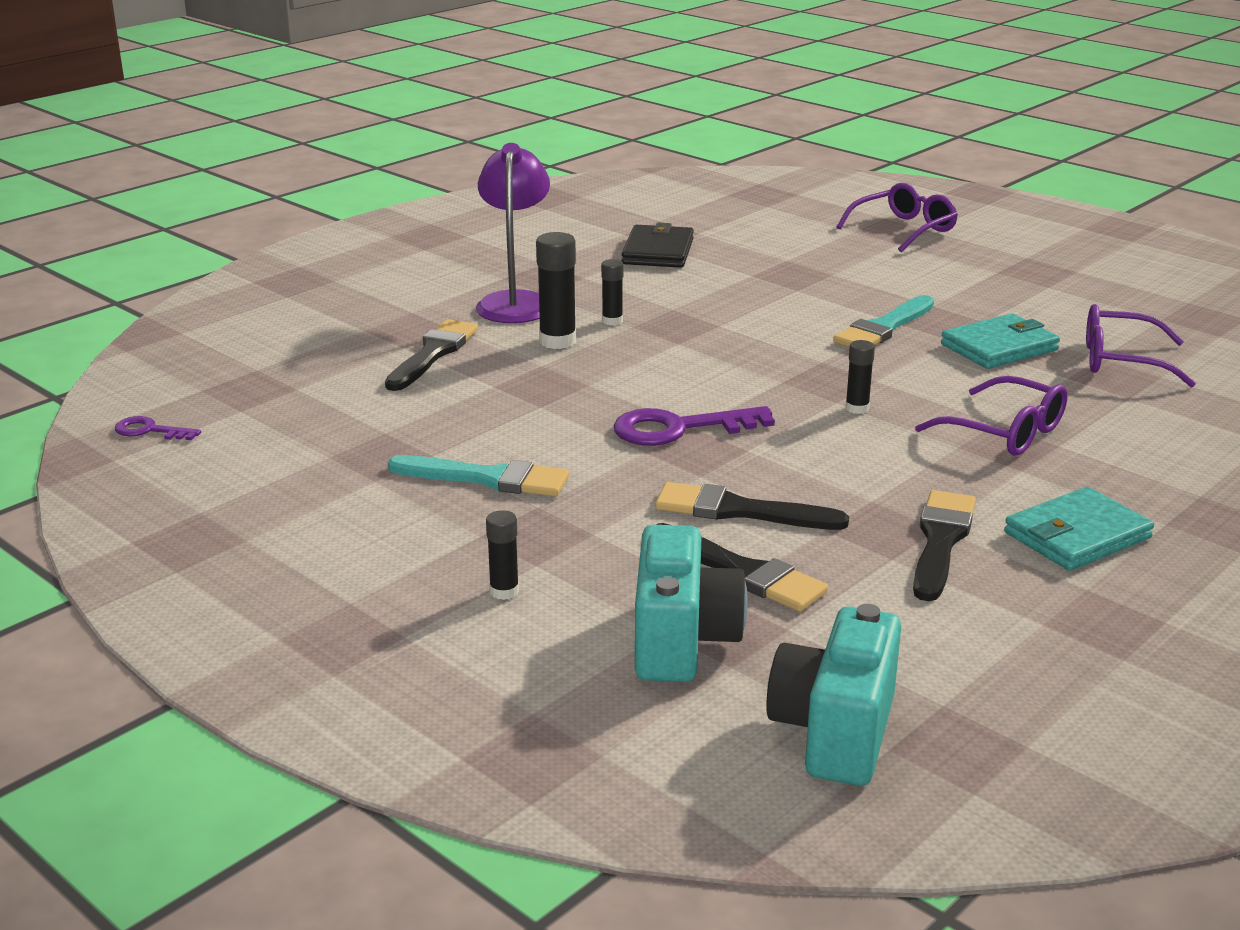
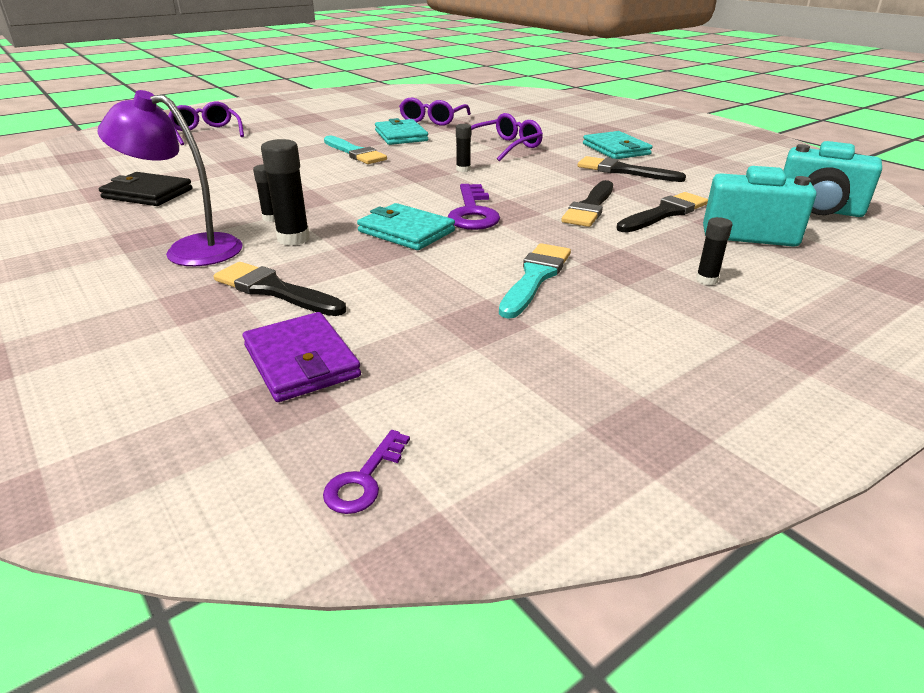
camera: 80 degrees left, 5 degrees up
(305, 386) = (301, 361): none -> purple wallet
(599, 395) = (406, 231): none -> turquoise wallet

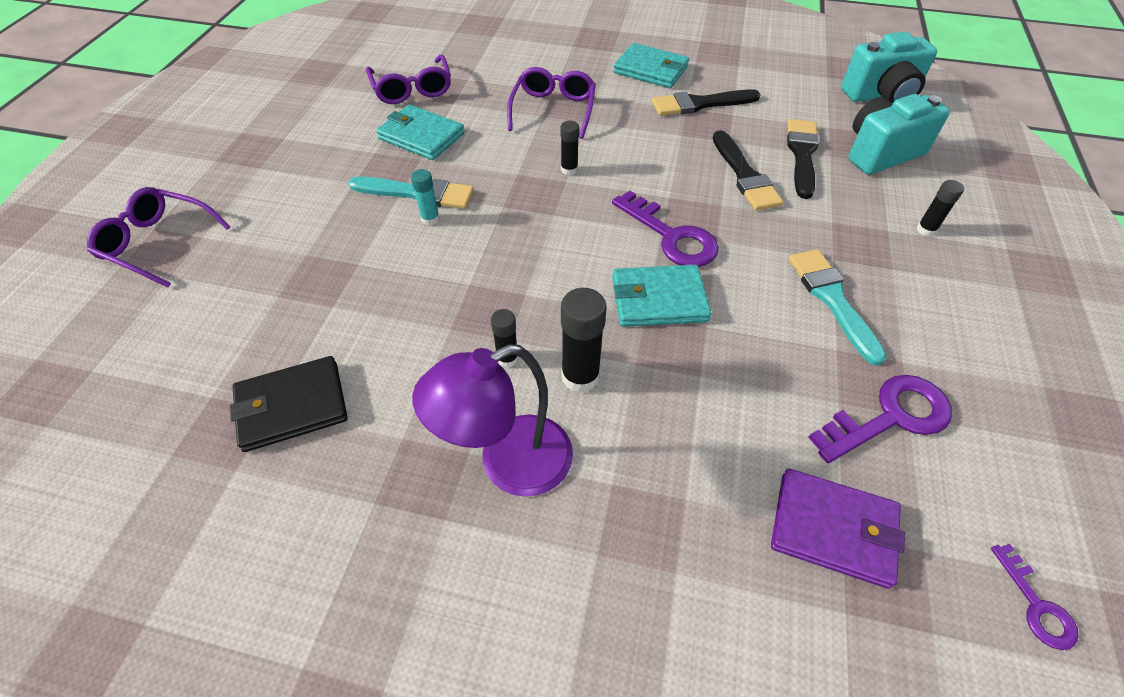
camera: 40 degrees left, 20 degrees up
(274, 290) = (680, 461): black brush -> none
(341, 162) = (430, 219): none -> turquoise glue stick
(457, 341) = (890, 417): none -> purple key

